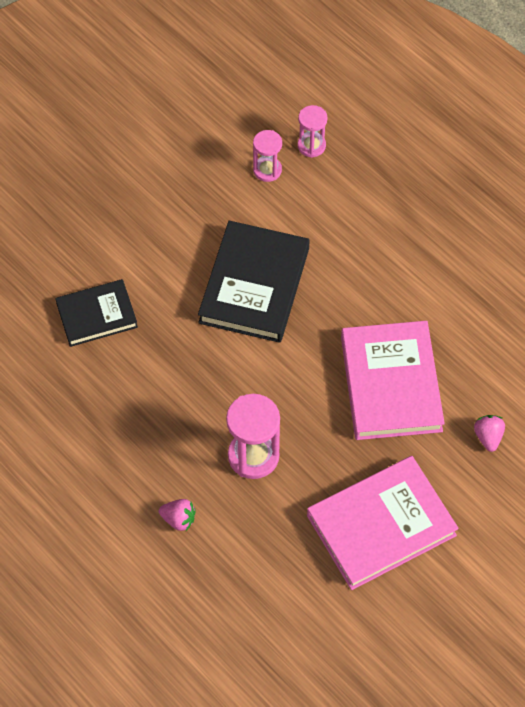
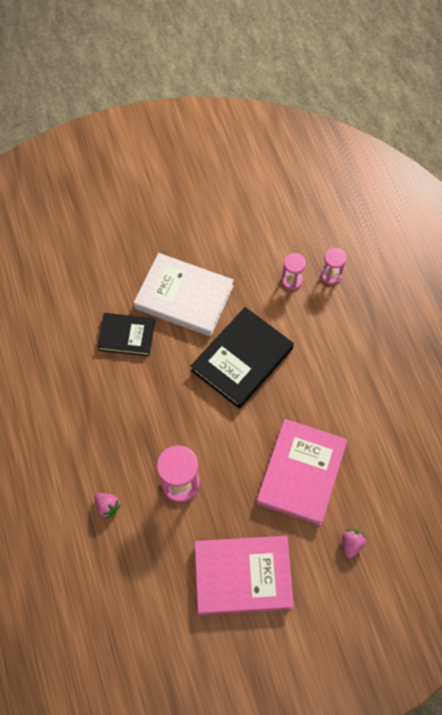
camera: 25 degrees right, 5 degrees up
(145, 242) = (184, 297): none -> white book

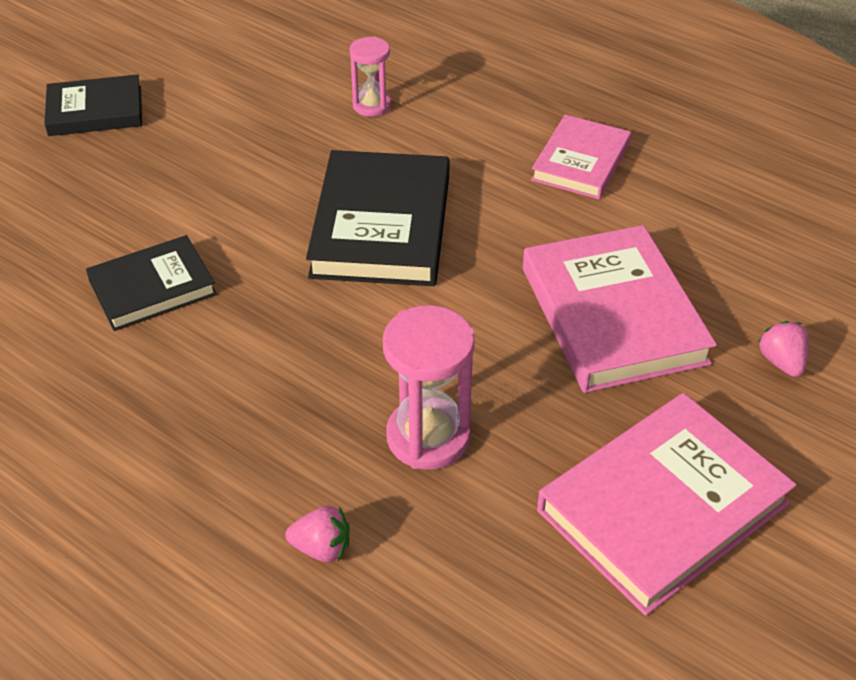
camera: 35 degrees left, 20 degrees down
(167, 210) = (95, 111): none -> black book
(184, 297) = (215, 196): white book -> none
(331, 275) = (424, 76): pink hourglass -> none
(361, 377) = (581, 162): none -> pink book

